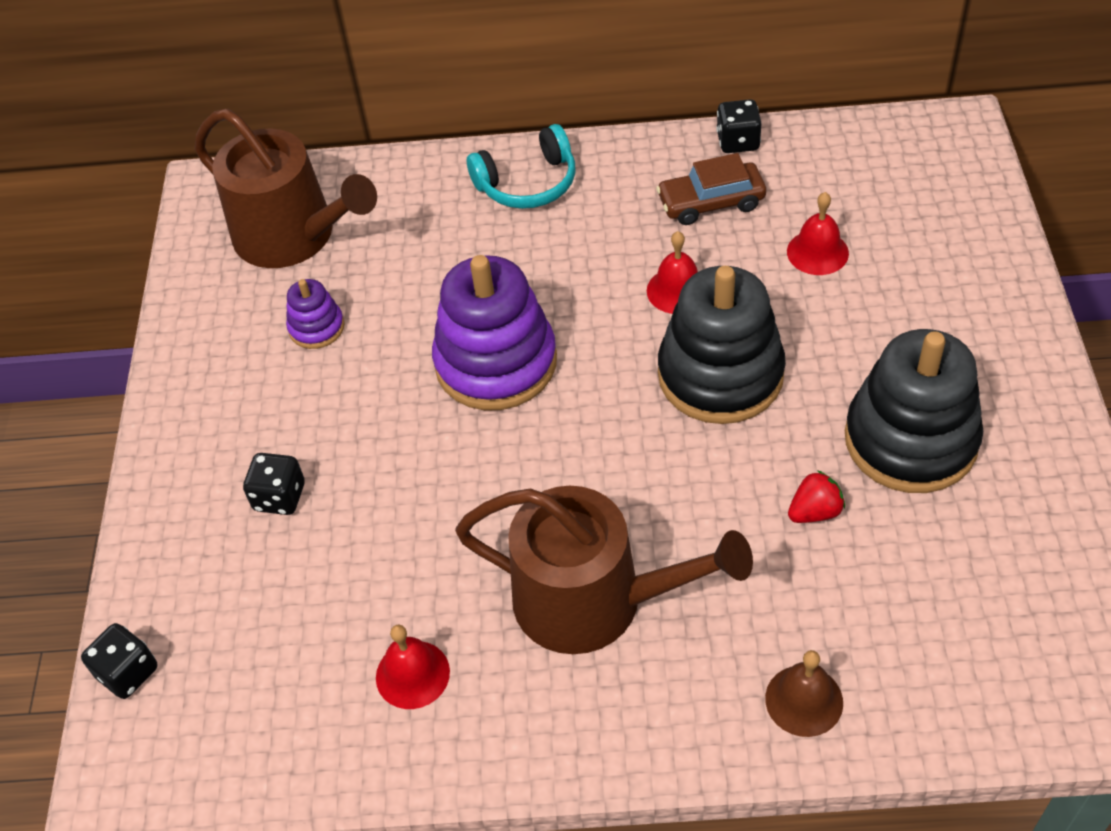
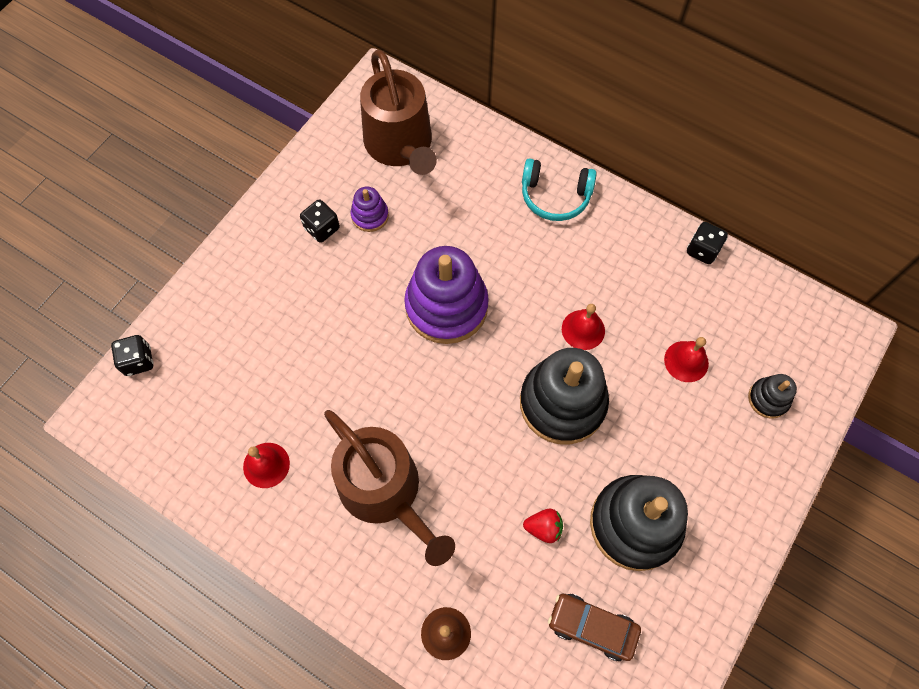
camera: 30 degrees right, 15 degrees up
(279, 497) = (277, 311): black dice -> black dice (322, 228)
(711, 202) = (651, 283): brown car -> brown car (592, 627)
(934, 234) = (768, 399): none -> black stacking toy

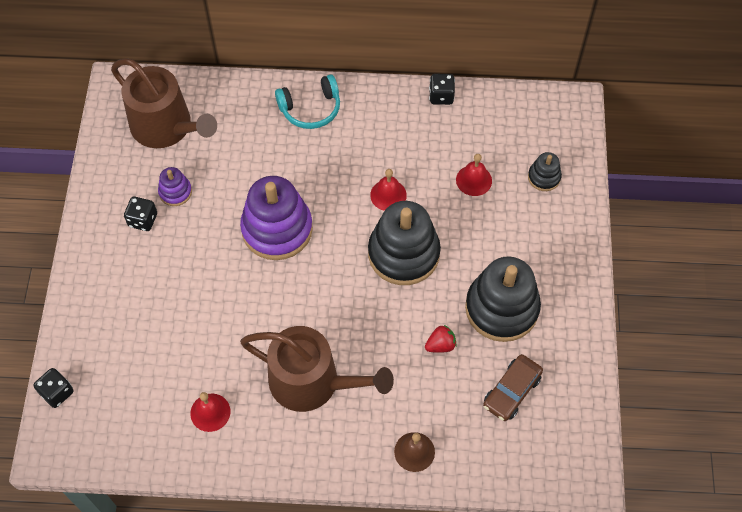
camera: 30 degrees left, 5 degrees down
(592, 627) = (511, 391): brown car -> brown car turned 45 degrees counterclockwise

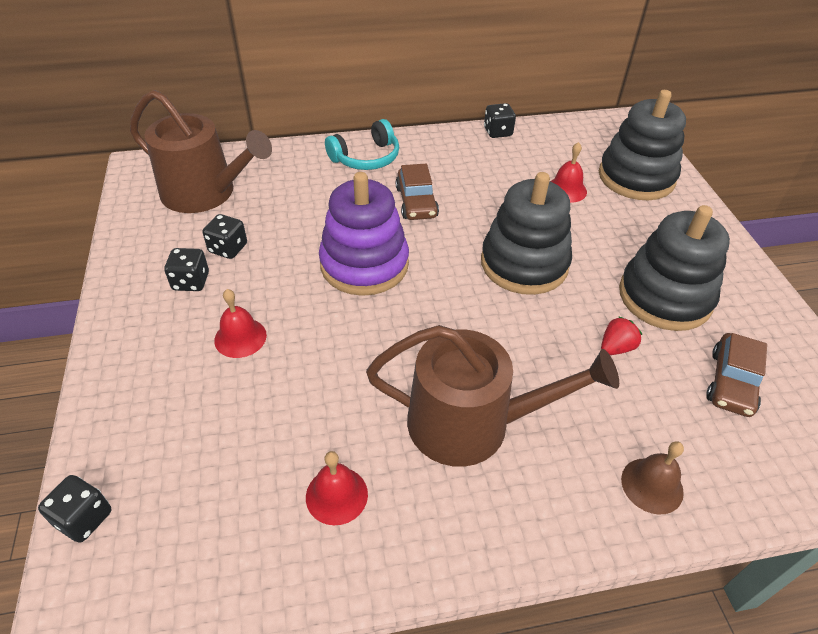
camera: 15 degrees left, 15 degrees down
(175, 192) = (228, 248): purple stacking toy -> black dice
(338, 170) = (416, 202): none -> brown car
(388, 195) = (481, 215): red bell -> red bell (240, 337)
(544, 177) = (636, 177): black stacking toy -> black stacking toy, size x2.11

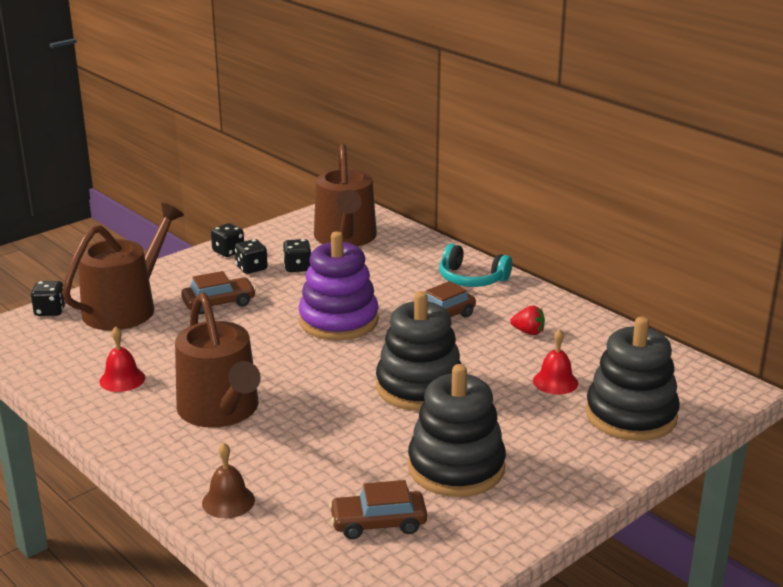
camera: 60 degrees right, 20 degrees down
(163, 428) = (126, 307): none -> brown watering can
(240, 337) = (219, 303): red bell -> brown car
(497, 132) = (600, 324): black dice -> black dice (228, 252)
(616, 348) = (362, 455): red strawberry -> red strawberry (528, 332)

